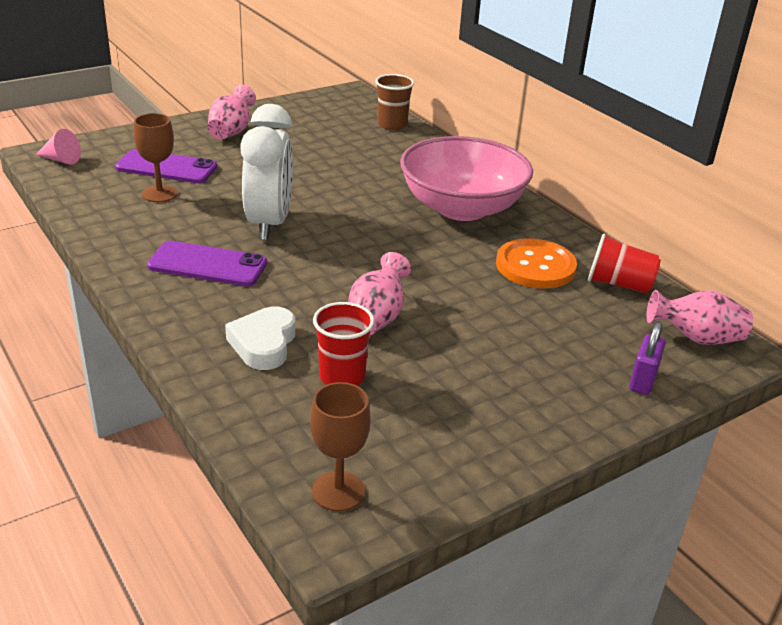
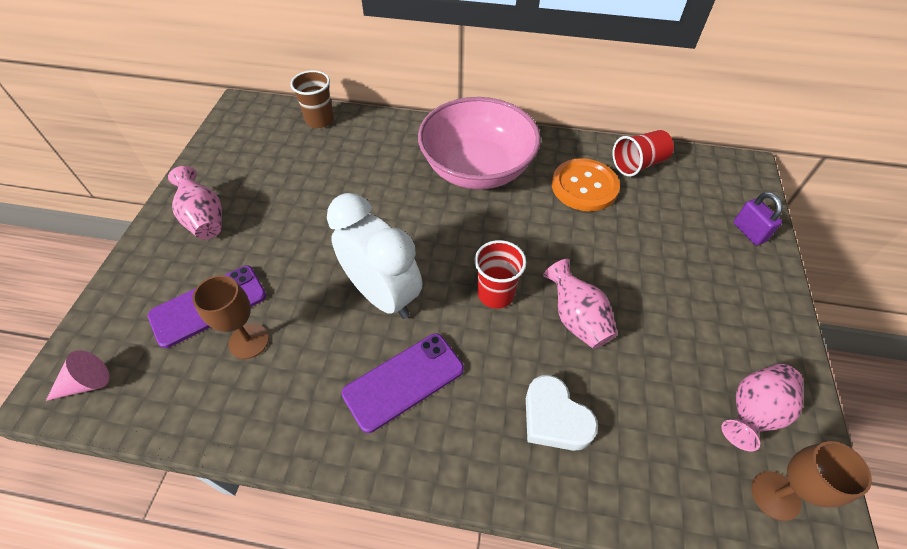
camera: 45 degrees left, 20 degrees up
(342, 376) = (636, 394): red cup -> red cup (495, 294)
(696, 338) = (721, 175): pink vase -> pink vase (752, 412)

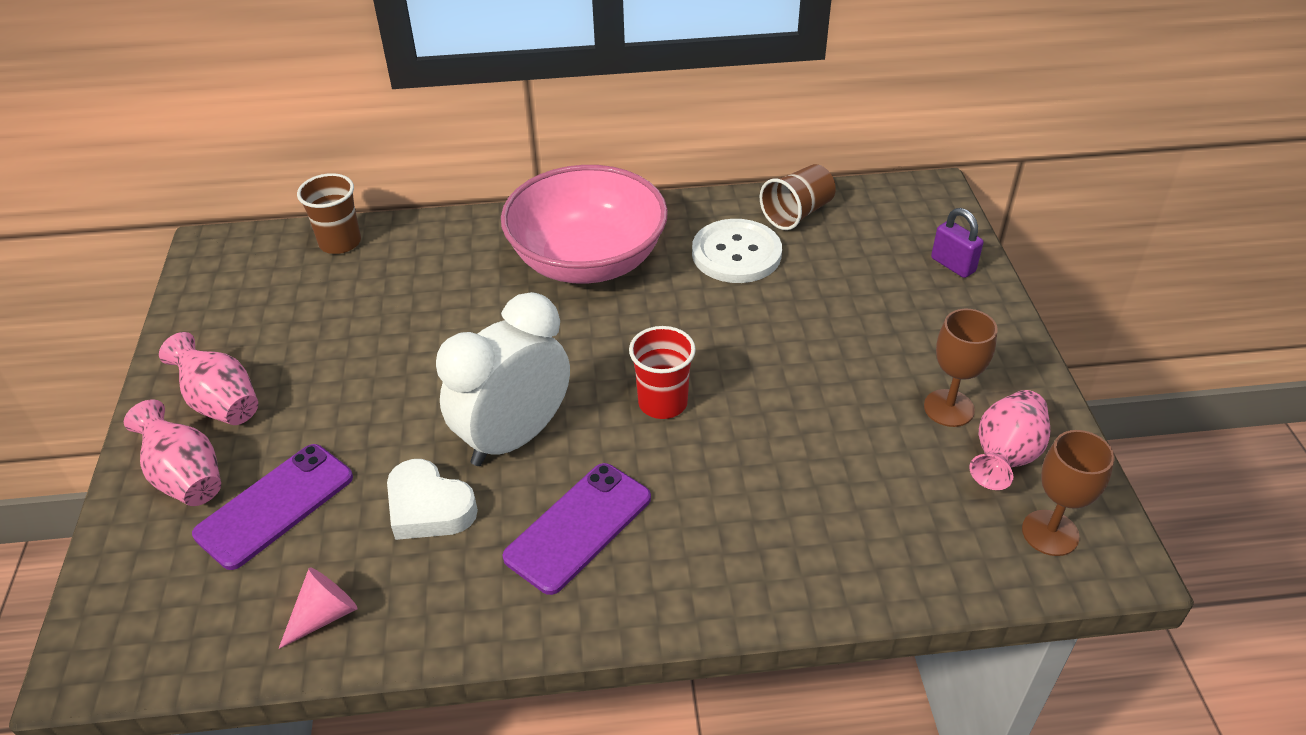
camera: 15 degrees left, 10 degrees down
(86, 383) = (137, 638): pink cone -> pink cone (324, 615)
(249, 341) = (351, 533): brown goblet -> brown goblet (949, 408)
(382, 295) = (514, 437): white clock -> white clock turned 75 degrees counterclockwise
(554, 418) = (780, 520): white heart -> white heart (429, 507)
(576, 318) = (773, 407): pink vase -> pink vase (186, 477)
(584, 186) = (736, 254): orange button -> white button
(638, 164) = (797, 213): red cup -> brown cup

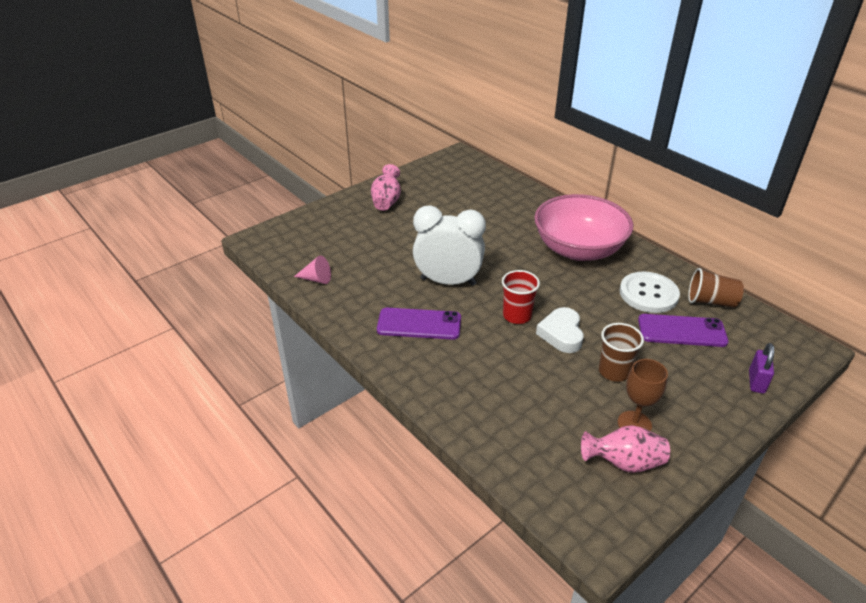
camera: 55 degrees right, 5 degrees down
(186, 477) = (346, 214): pink vase -> none
(275, 506) = (353, 240): purple phone -> purple phone (682, 331)
(340, 242) = (500, 180): brown cup -> brown cup (614, 371)
(429, 507) = (389, 278): white heart -> white heart (561, 334)
(1050, 533) = (587, 504): brown goblet -> none

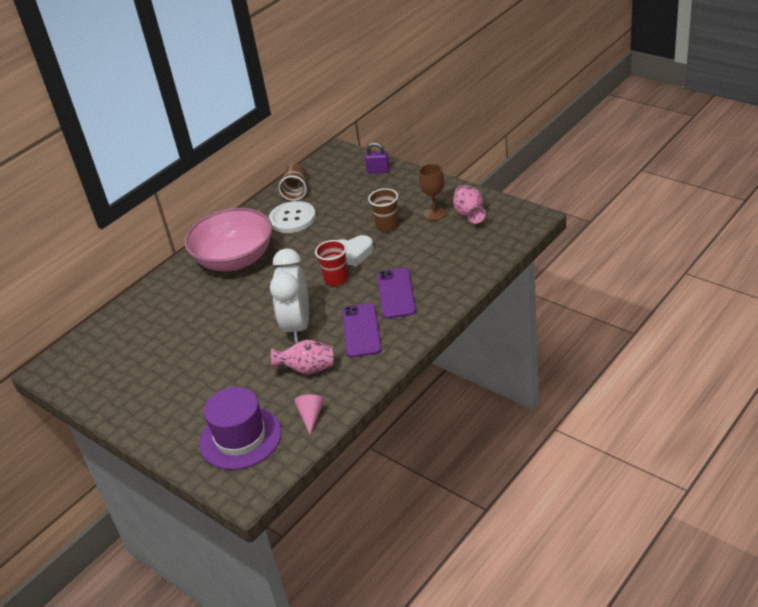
camera: 95 degrees left, 0 degrees up
(318, 240) = (240, 438): none -> purple hat
(386, 201) = (156, 404): pink vase -> pink vase (307, 369)
(682, 331) = (334, 201): purple phone -> purple phone (396, 293)

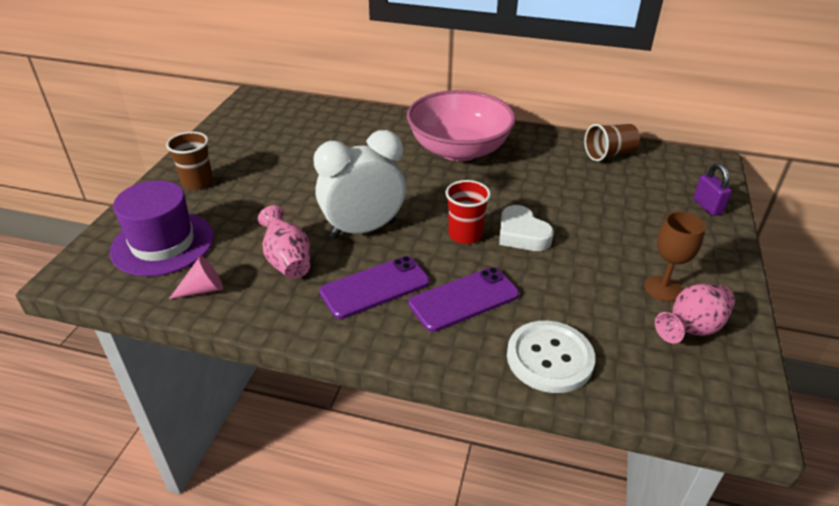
camera: 60 degrees right, 0 degrees up
(292, 218) = (556, 167): white button -> white button (549, 358)
(387, 226) = (599, 249): brown cup -> brown cup (197, 182)

